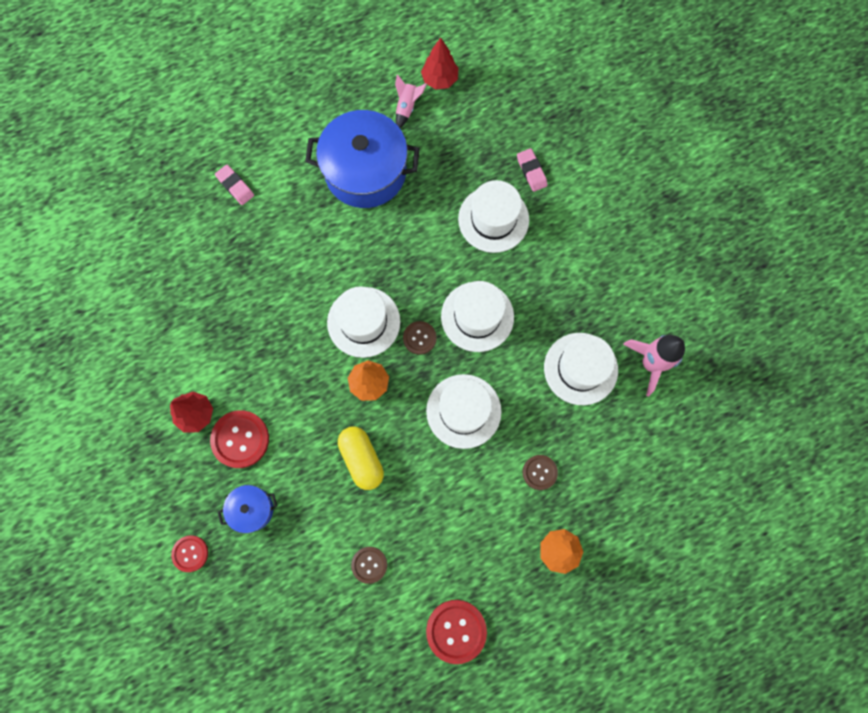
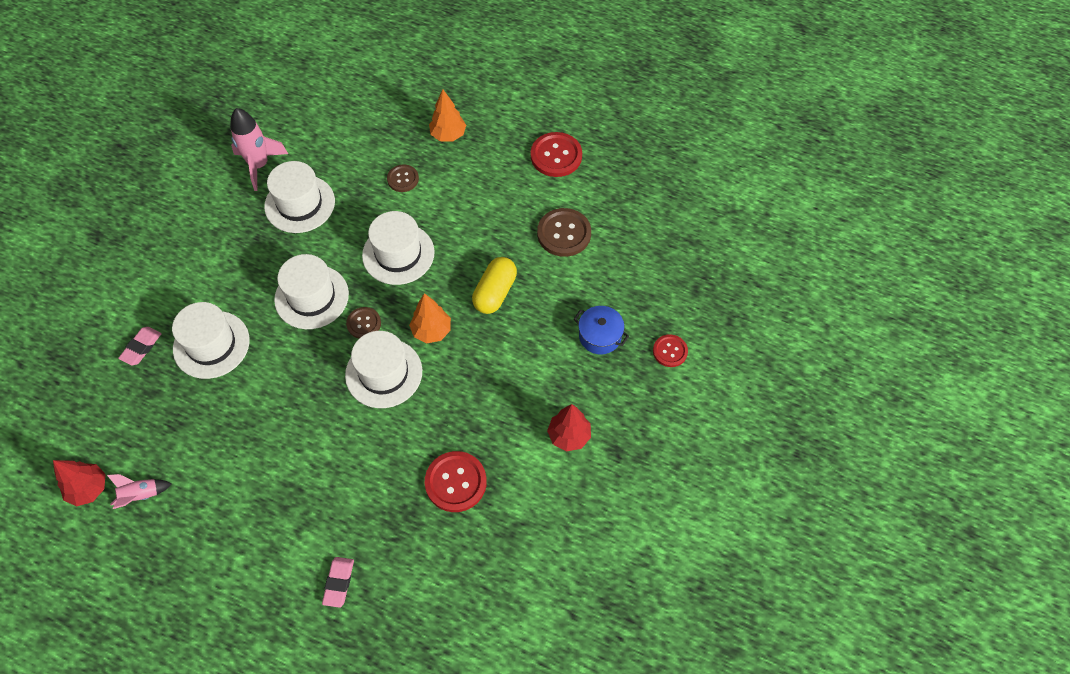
camera: 130 degrees left, 15 degrees down
(240, 439) = (557, 386): red button -> red button (455, 482)
(365, 171) = (237, 479): blue pot -> none
(369, 565) = (564, 233): brown button -> brown button, size x1.66

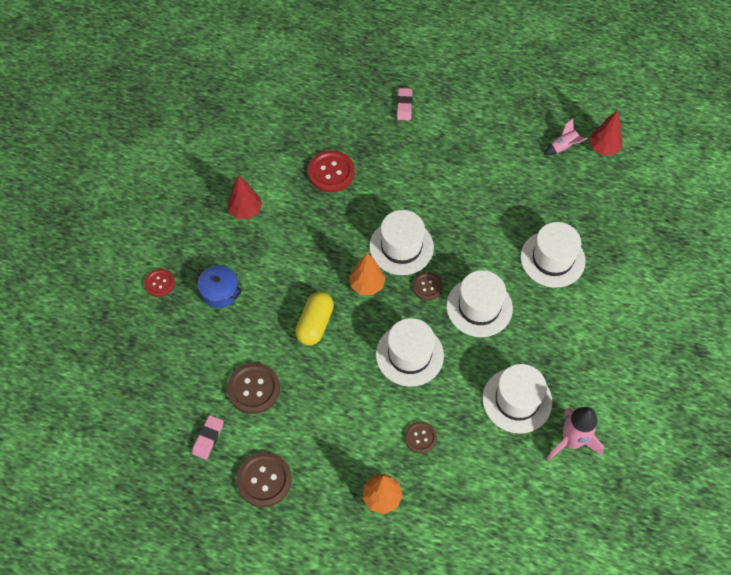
camera: 175 degrees right, 0 degrees up
(141, 347) = (610, 252): pink eraser -> pink eraser (208, 438)
(556, 156) = (264, 480): red button -> brown button

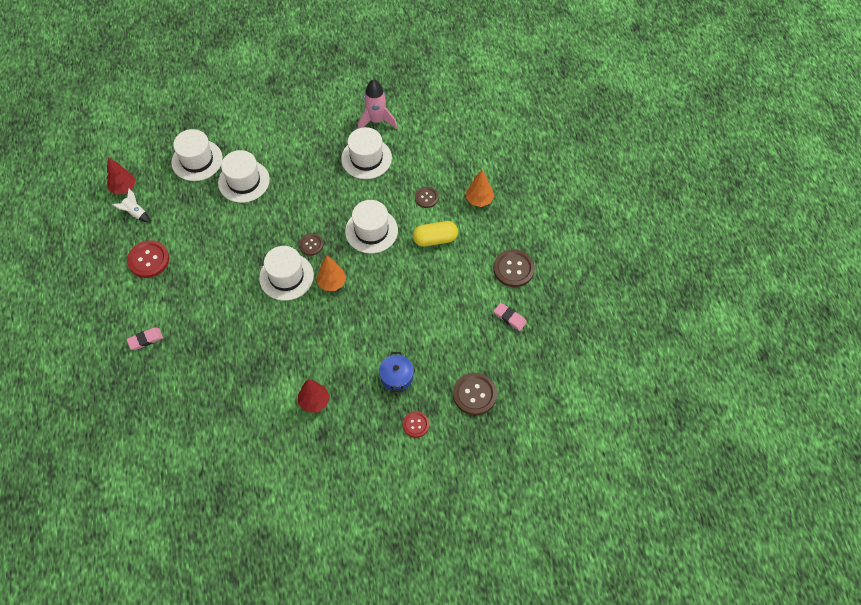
camera: 120 degrees left, 0 degrees up
(208, 438) = (509, 318): pink eraser -> pink eraser turned 45 degrees clockwise
(253, 389) = (457, 310): brown button -> brown button (474, 394)
(315, 324) = (384, 299): yellow capsule -> yellow capsule (435, 239)
(331, 172) = (243, 359): red button -> red button (148, 260)
(479, 307) = (309, 207): white hat -> white hat (197, 160)
(563, 147) = (135, 213): pink rocket -> white rocket

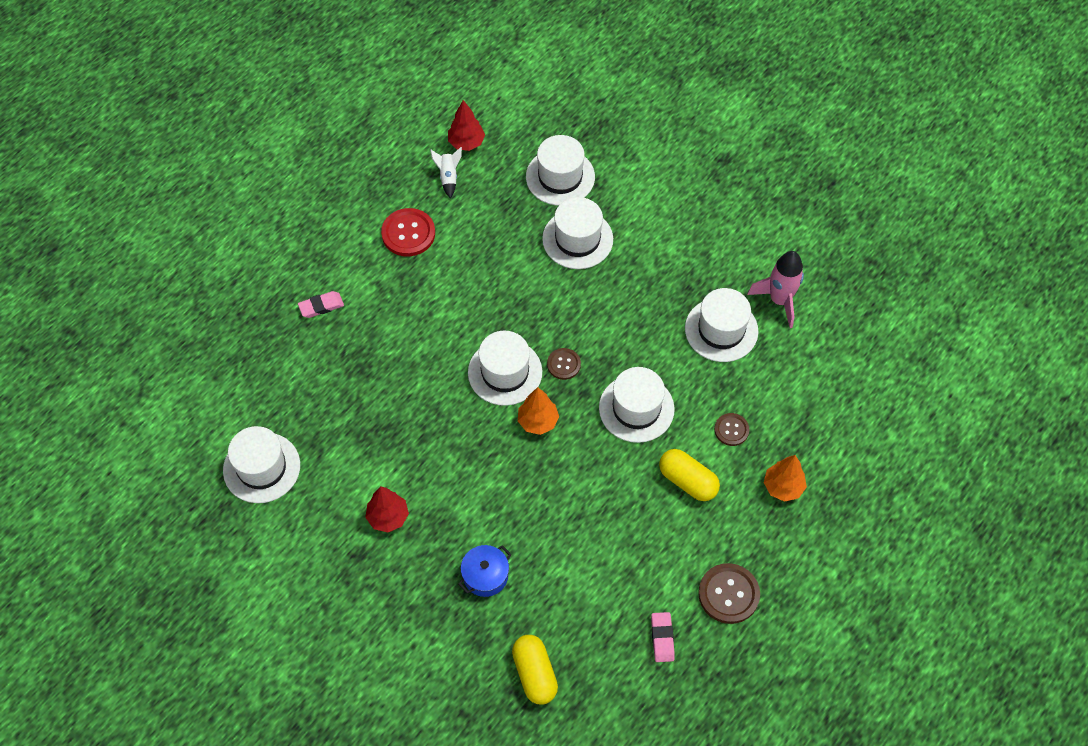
camera: 50 degrees right, 0 degrees up
(145, 340) = (321, 306): pink eraser -> pink eraser turned 45 degrees counterclockwise
(216, 448) = (261, 467): none -> white hat
(415, 425) = (447, 640): red button -> none
(474, 394) = (534, 674): brown button -> yellow capsule

